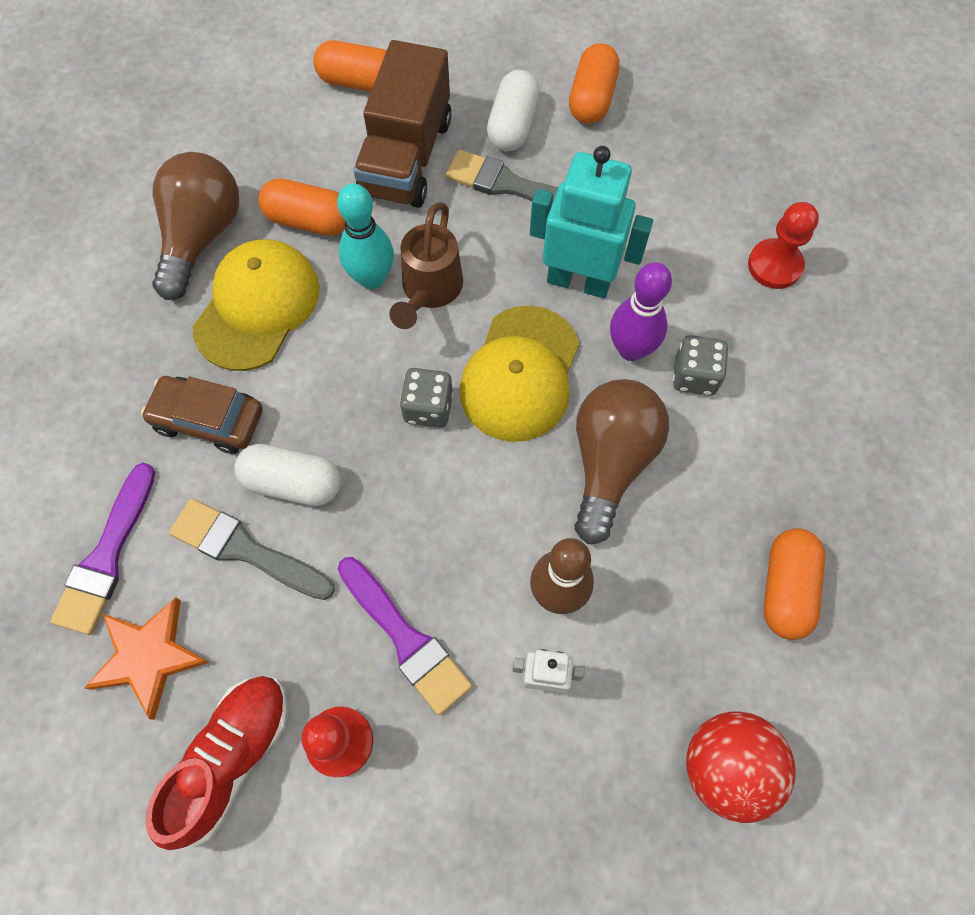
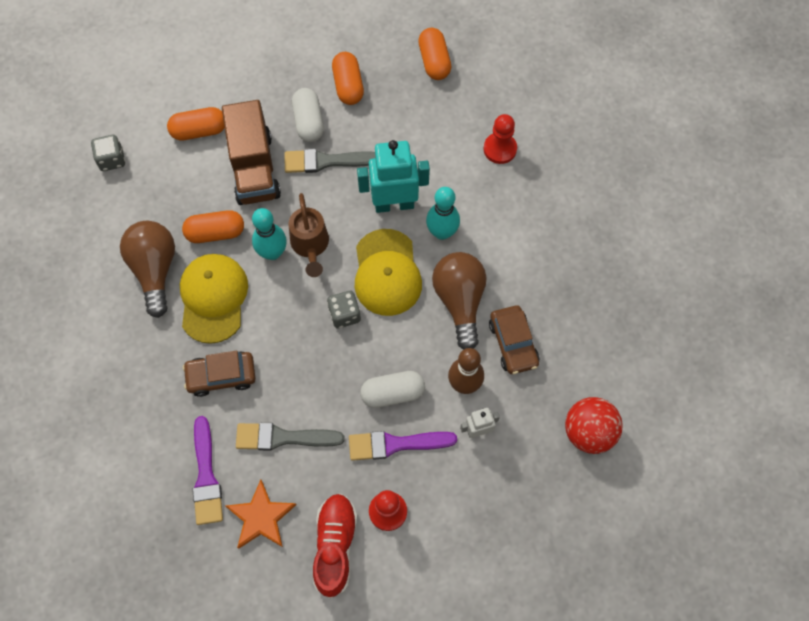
camera: 25 degrees left, 0 degrees up
(293, 483) = (290, 390): white capsule -> white capsule (393, 393)
(405, 639) = (396, 444): purple brush -> purple brush turned 150 degrees clockwise
(631, 349) = (442, 232): purple bowling pin -> turquoise bowling pin
(664, 563) = (513, 343): none -> brown car
(694, 376) = (484, 233): grey dice -> grey dice (112, 159)
(785, 588) = (580, 329): orange capsule -> orange capsule (434, 61)

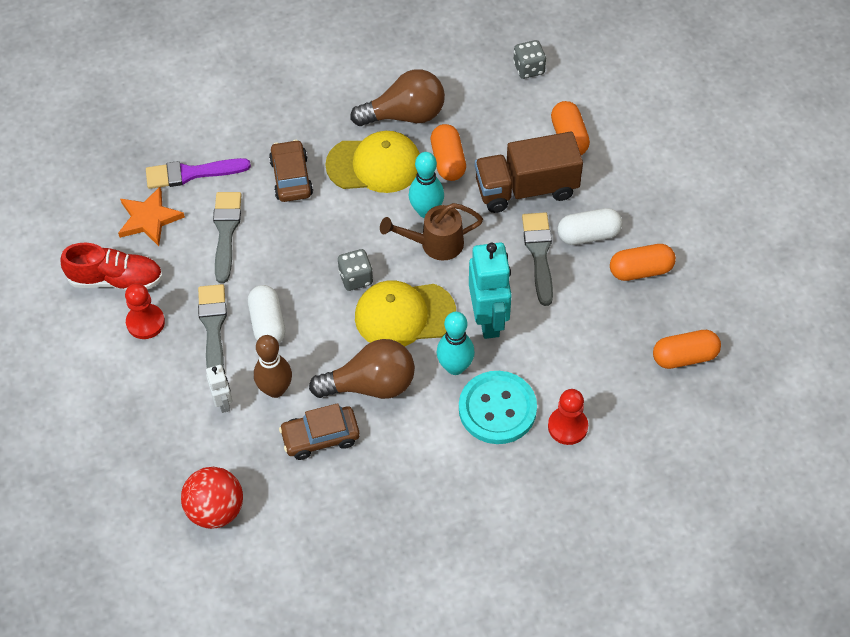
camera: 90 degrees right, 10 degrees down
(396, 444) = (213, 328): purple brush -> grey brush
(483, 200) = (497, 409): none -> turquoise button

